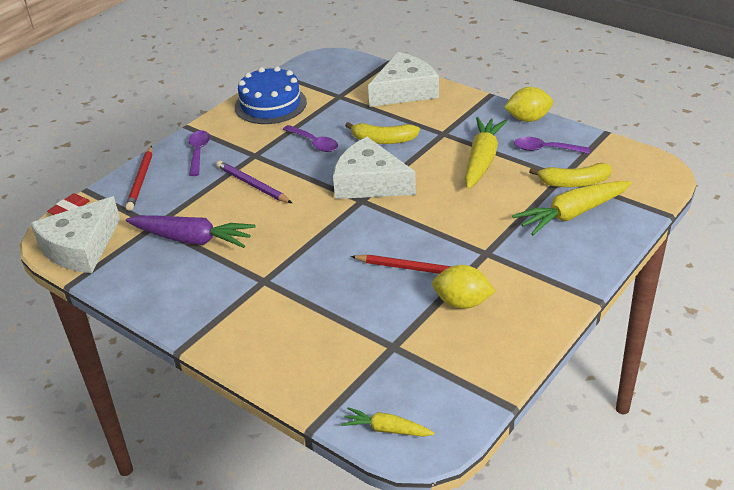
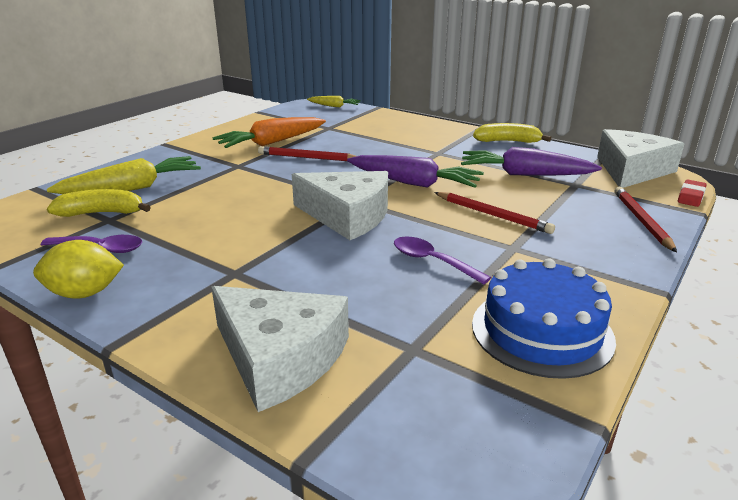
camera: 175 degrees right, 10 degrees down
(198, 152) = (599, 251): purple spoon -> none
(252, 185) = (492, 215): purple pencil -> red pencil
(305, 225) = (414, 183): none -> purple carrot
(383, 140) = (328, 264): yellow banana -> yellow banana (507, 141)
(404, 91) = (279, 357): white cheese -> white cheese turned 105 degrees counterclockwise
(462, 303) = (271, 142): yellow lemon -> orange carrot
(482, 160) = (196, 237): yellow carrot -> none

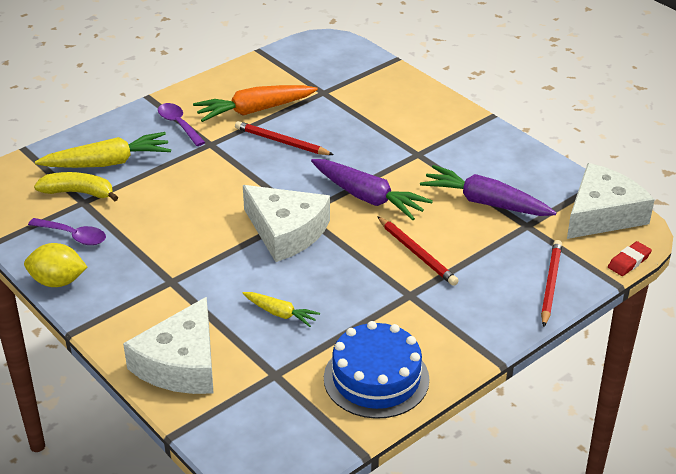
camera: 15 degrees right, 10 degrees up
(279, 357) = (181, 363): white cheese -> white cheese turned 60 degrees clockwise
(334, 106) = (346, 50): yellow carrot -> yellow carrot (280, 313)
(432, 261) = (332, 297): purple spoon -> purple spoon (178, 124)
(507, 141) = (504, 146): yellow banana -> none

